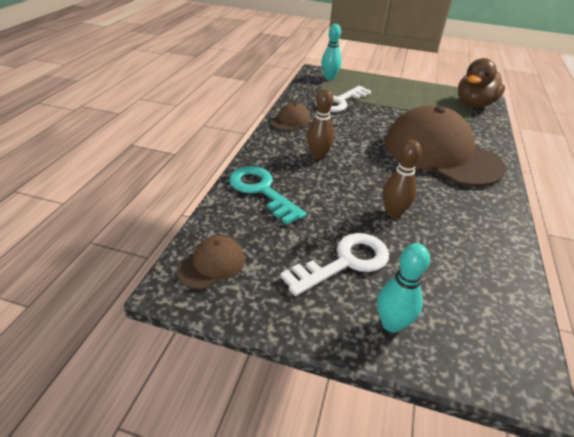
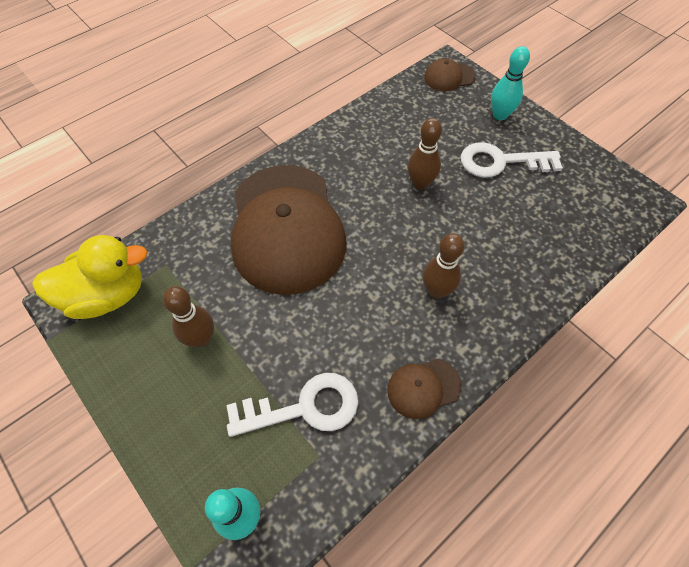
camera: 145 degrees left, 20 degrees up
(211, 264) = (613, 204): brown cap -> brown cap (449, 77)
(261, 190) = (535, 265): turquoise key -> none
(411, 105) = (201, 338): none -> brown bowling pin
(474, 104) = (107, 295): brown duck -> yellow duck

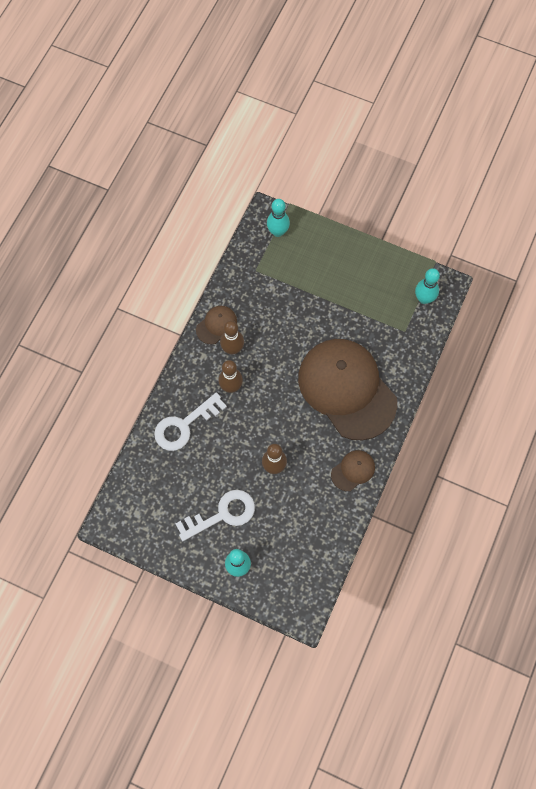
camera: 155 degrees right, 10 degrees up
(107, 295) = (424, 299): yellow duck -> turquoise bowling pin
(201, 338) = (352, 299): brown bowling pin -> brown bowling pin (232, 349)
(304, 407) = (275, 288): white key -> white key (184, 425)
(449, 77) = (296, 596): brown cap -> brown cap (353, 470)

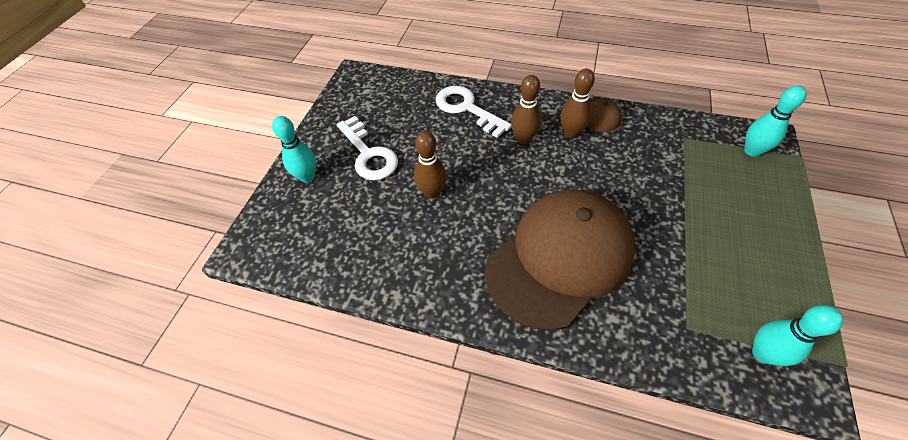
camera: 85 degrees right, 15 degrees down
(353, 470) = (439, 282): brown cap -> none

